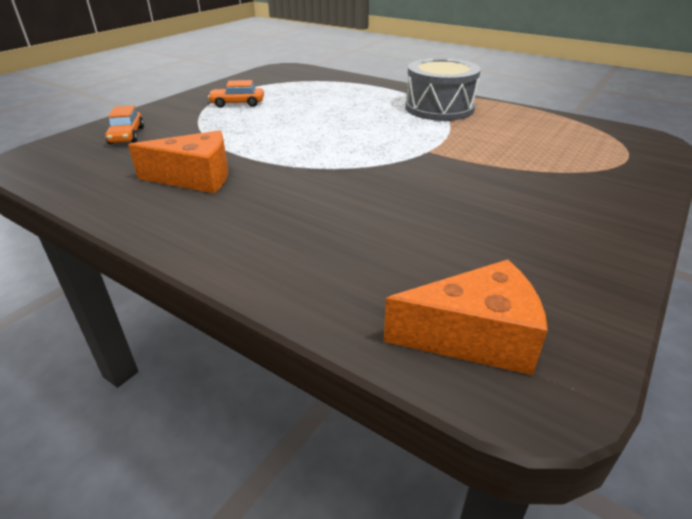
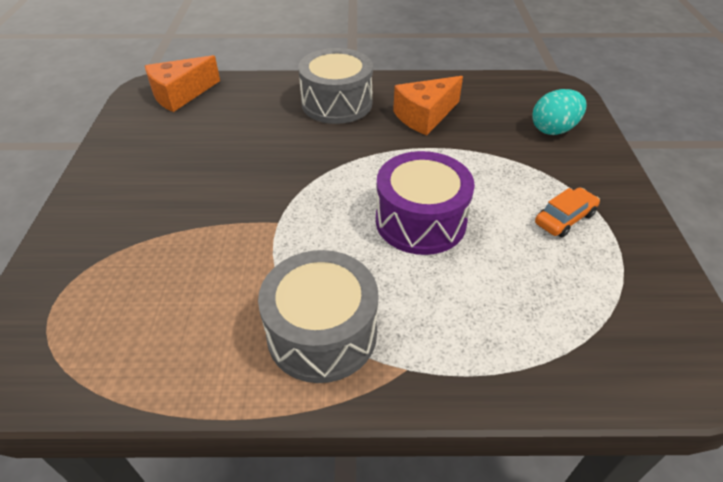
camera: 145 degrees right, 10 degrees up
(127, 135) = (553, 129): orange car -> turquoise egg
(257, 224) = (337, 103): none -> grey drum
(324, 124) = (420, 221): none -> purple drum

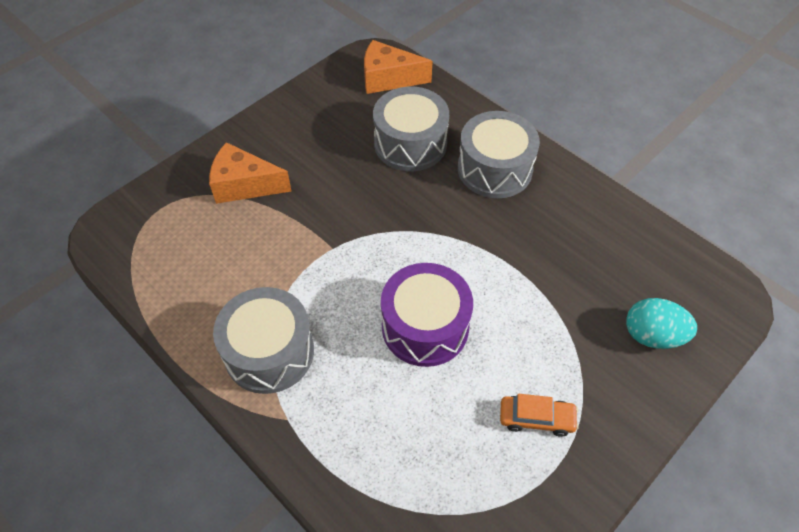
camera: 45 degrees right, 10 degrees up
(253, 122) = (410, 144): none -> grey drum
(425, 116) = (552, 235): orange cheese -> orange cheese (244, 185)

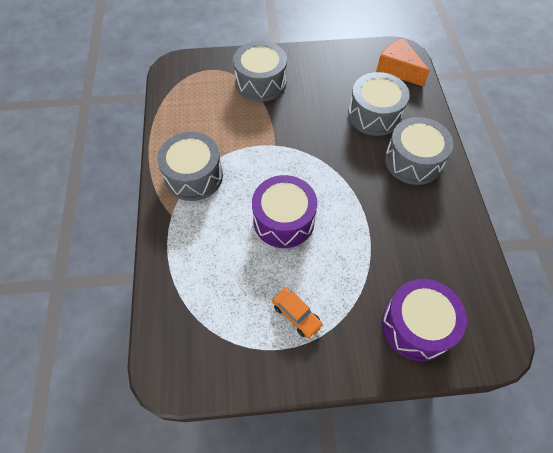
camera: 40 degrees right, 5 degrees up
(244, 185) = (261, 82): orange cheese -> grey drum
(652, 335) = (416, 326): turquoise egg -> purple drum

